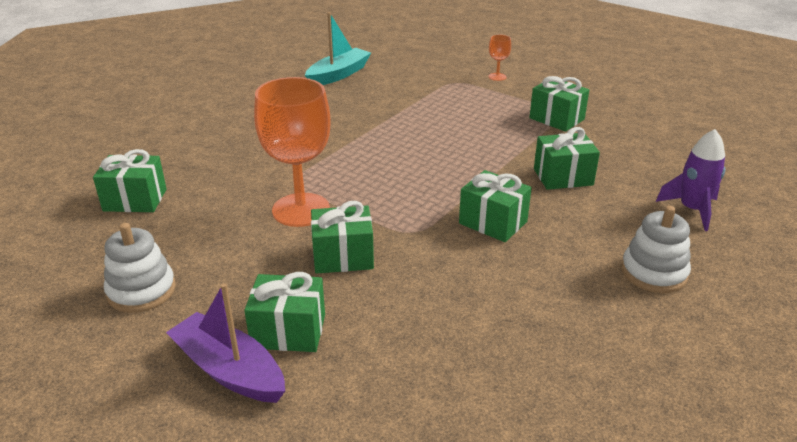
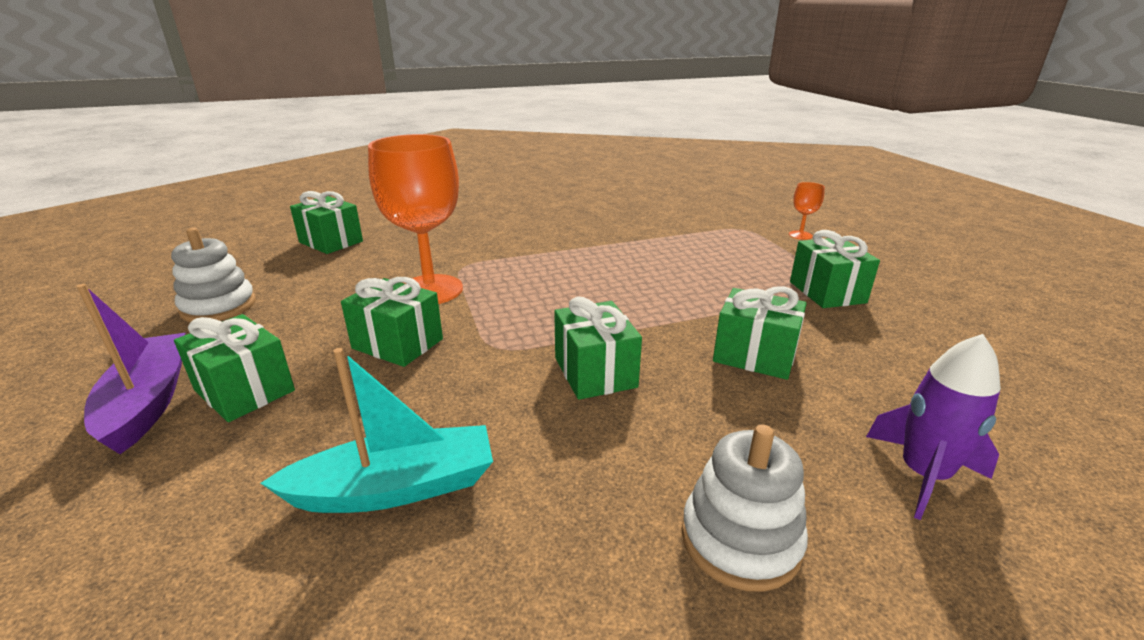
camera: 35 degrees right, 5 degrees down
(338, 75) = (630, 198): turquoise boat -> turquoise boat (396, 488)

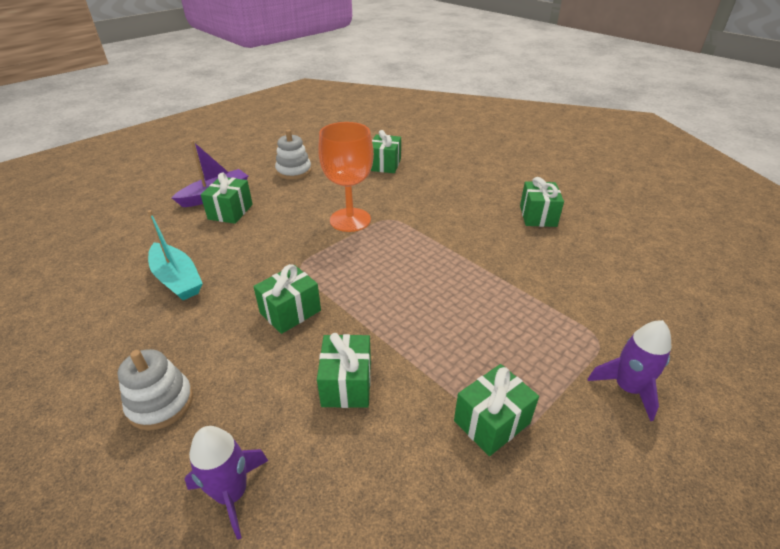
camera: 65 degrees right, 10 degrees up
(398, 343) = (287, 233): green gift -> green gift (538, 216)
(800, 235) = (627, 388): orange goblet -> purple rocket

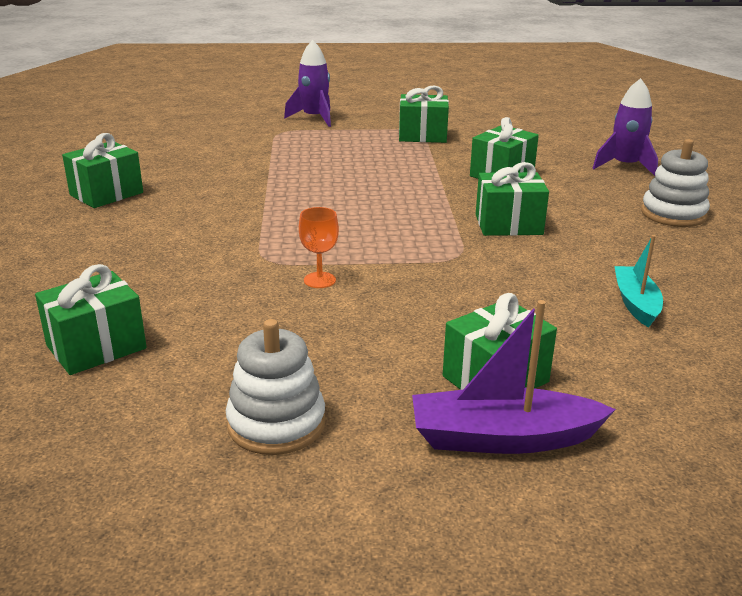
camera: 140 degrees left, 10 degrees down
(177, 279) = (636, 303): turquoise boat -> turquoise boat, size x0.65
(350, 220) = (319, 280): orange goblet -> orange goblet, size x0.43

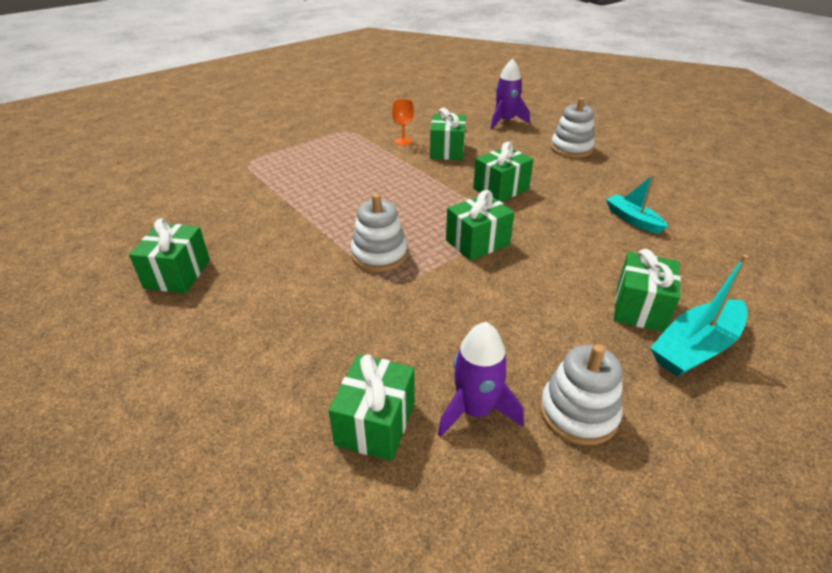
camera: 35 degrees left, 10 degrees up
(287, 236) = (379, 255): none -> white stacking toy
(314, 118) = (257, 142): purple rocket -> purple rocket (475, 410)
(319, 280) = (450, 282): orange goblet -> orange goblet (403, 141)
(422, 135) = (357, 134): green gift -> green gift (477, 242)
(502, 438) = (695, 347): purple boat -> turquoise boat

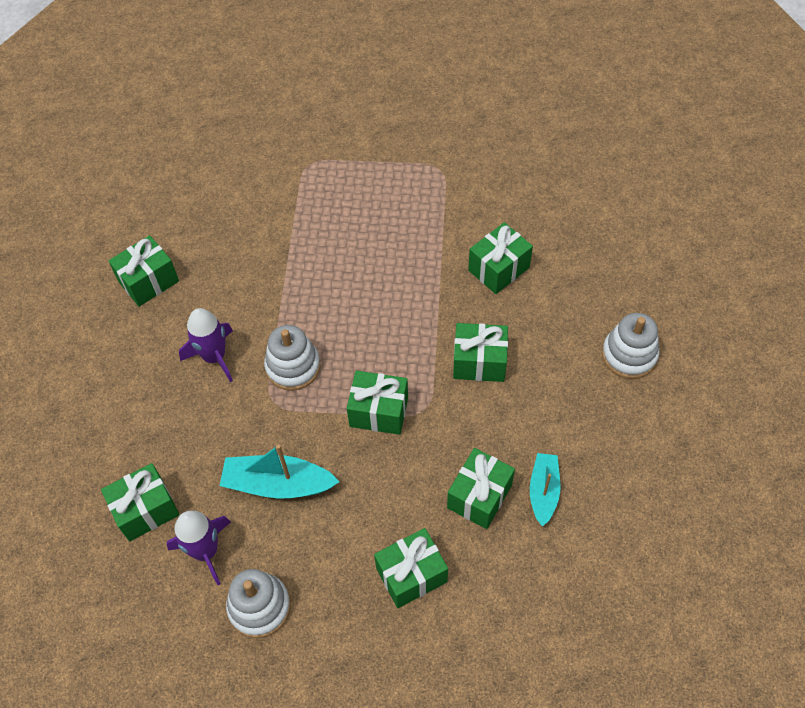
camera: 45 degrees right, 20 degrees up
(403, 141) = (474, 224): orange goblet -> none
(505, 121) = (619, 260): purple rocket -> purple rocket (214, 357)
(605, 243) = (479, 496): none -> green gift
(695, 347) = (399, 637): turquoise boat -> turquoise boat (278, 484)

